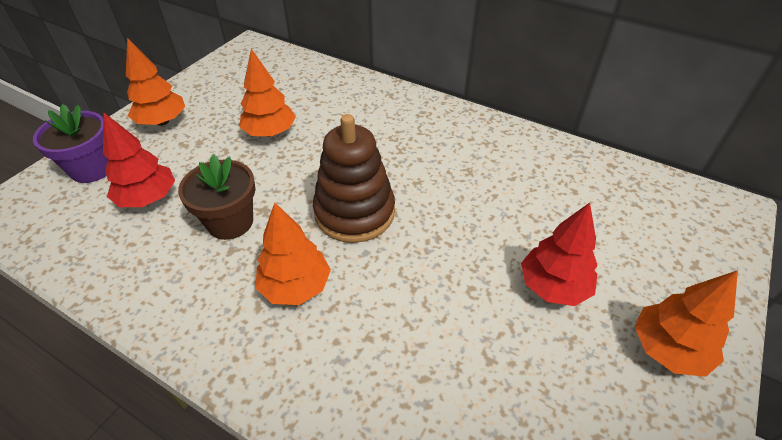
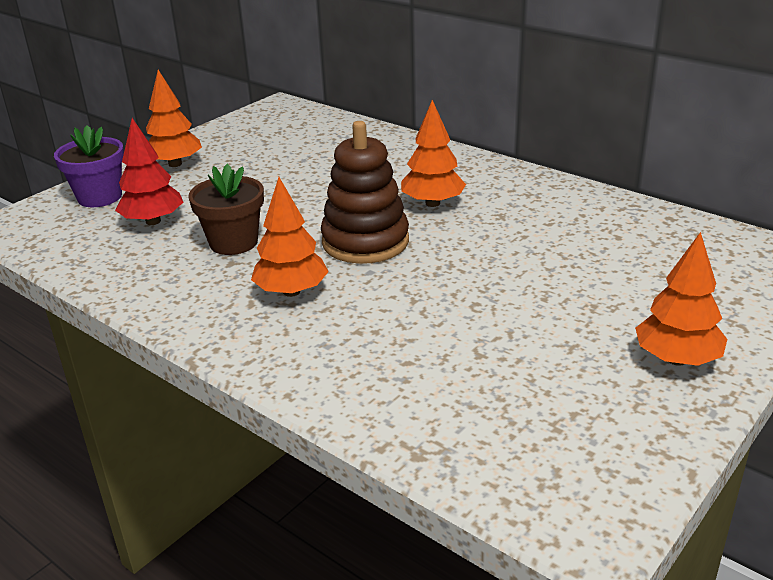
camera: 10 degrees right, 15 degrees down
(270, 132) = (288, 177): orange tree -> orange tree (433, 203)
(553, 286) = (566, 307): red tree -> none

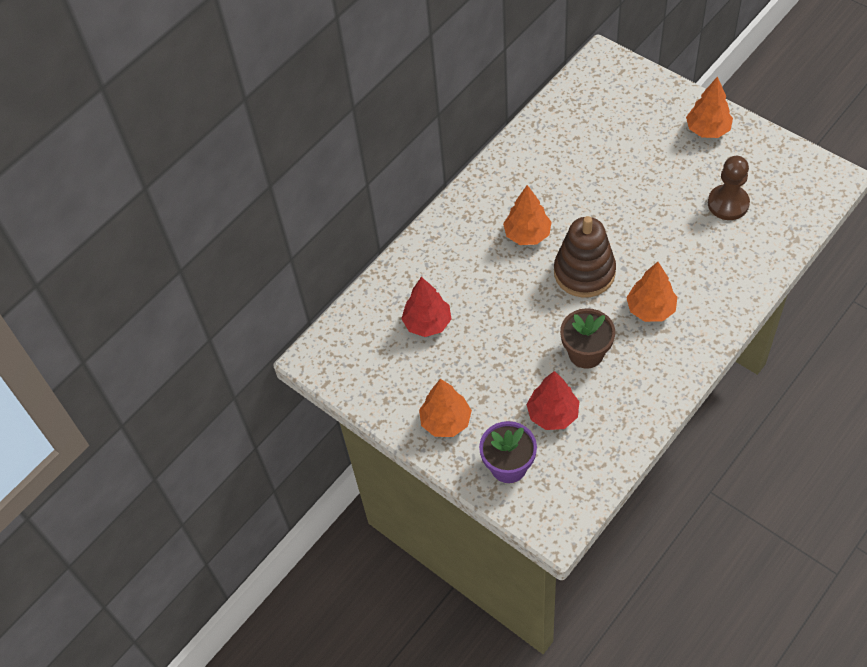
camera: 85 degrees left, 25 degrees up
(307, 151) = (427, 323): none -> red tree
(501, 374) = (728, 203): none -> brown pawn

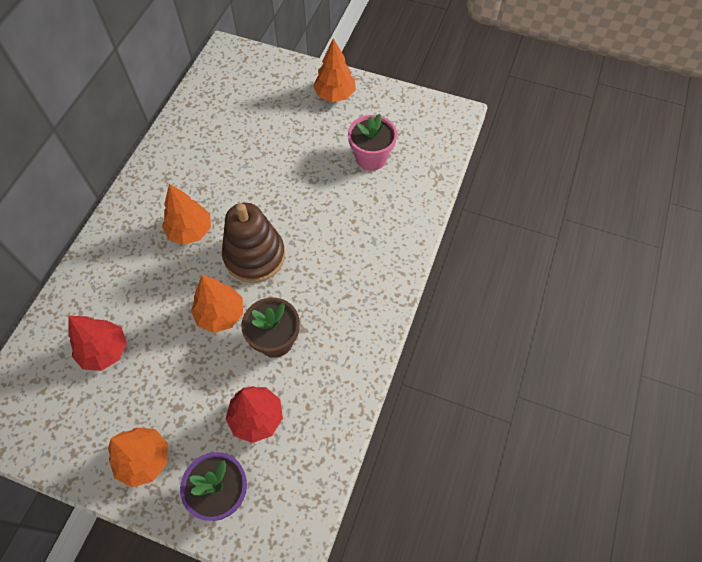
camera: 25 degrees left, 5 degrees up
(650, 309) = (327, 277): orange tree -> orange tree (220, 314)
(728, 203) = (371, 158): brown pawn -> pink flower pot

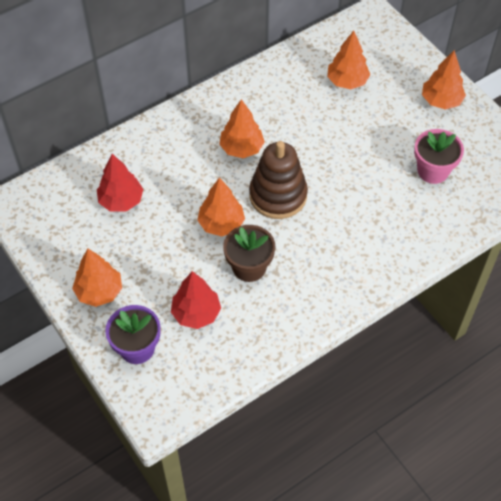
camera: 35 degrees right, 5 degrees down
(244, 119) = (347, 81): none -> orange tree

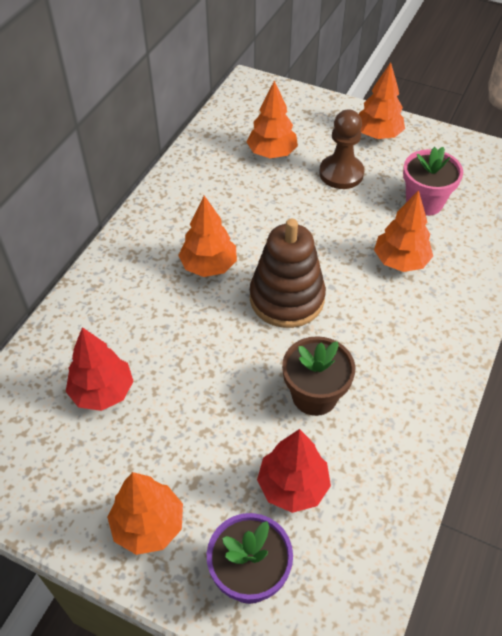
camera: 30 degrees left, 5 degrees down
(221, 224) = (245, 360): orange tree -> orange tree (400, 261)
(387, 120) = (341, 173): none -> brown pawn

